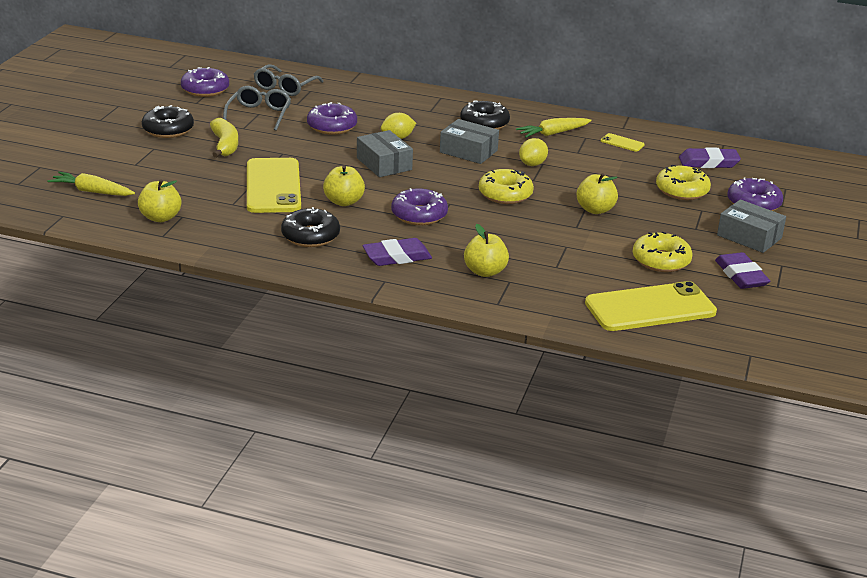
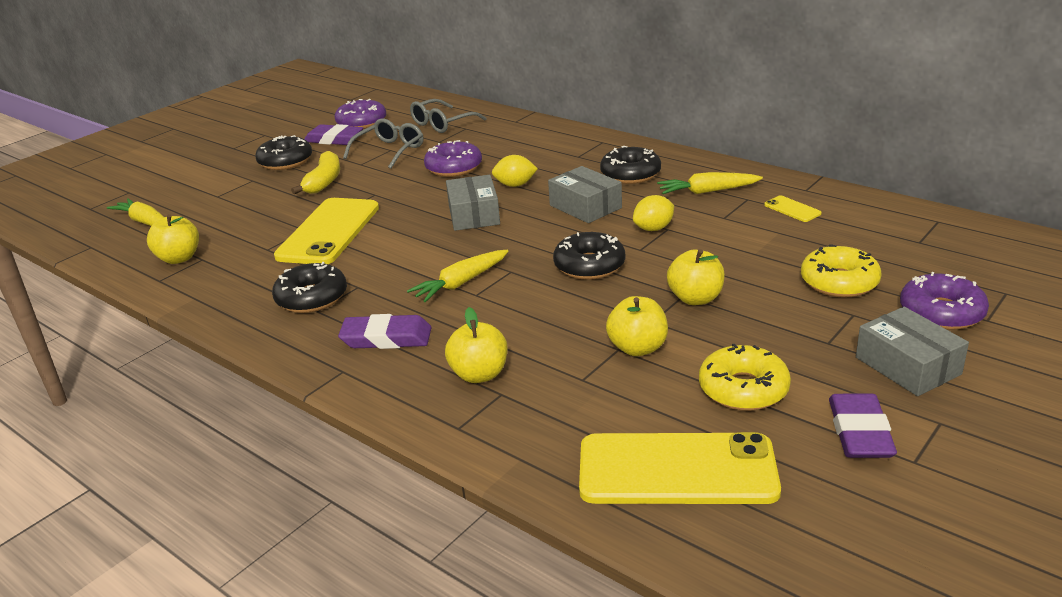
camera: 25 degrees right, 0 degrees up
(343, 202) = (388, 257): yellow apple -> yellow apple (637, 348)
(419, 215) = (461, 283): purple donut -> yellow carrot
(505, 194) = (589, 265): yellow donut -> black donut
(708, 162) = (902, 245): purple eraser -> purple eraser (334, 139)

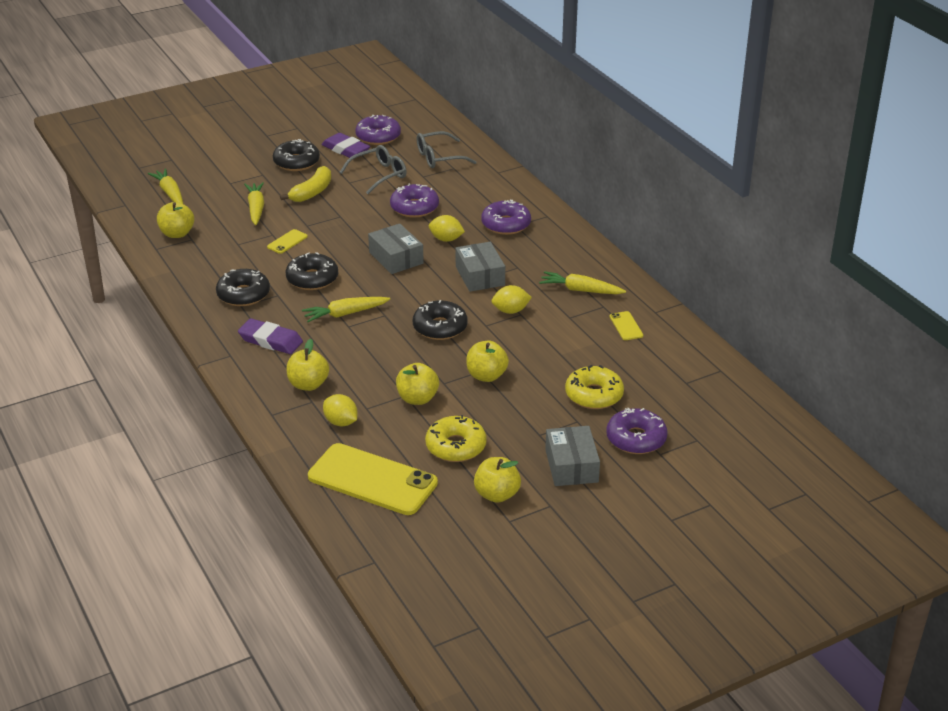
camera: 20 degrees right, 5 degrees up
(266, 211) = (256, 208): none -> yellow carrot
(329, 232) = (287, 242): yellow phone -> yellow phone, size x0.41
(474, 215) = (396, 258): grey box -> grey box turned 45 degrees counterclockwise
(564, 407) = (341, 422): none -> yellow lemon
(567, 158) = (506, 224): none -> purple donut
(630, 174) = (539, 256): black donut -> black donut (312, 279)
(860, 432) = (497, 494): purple eraser -> yellow apple

